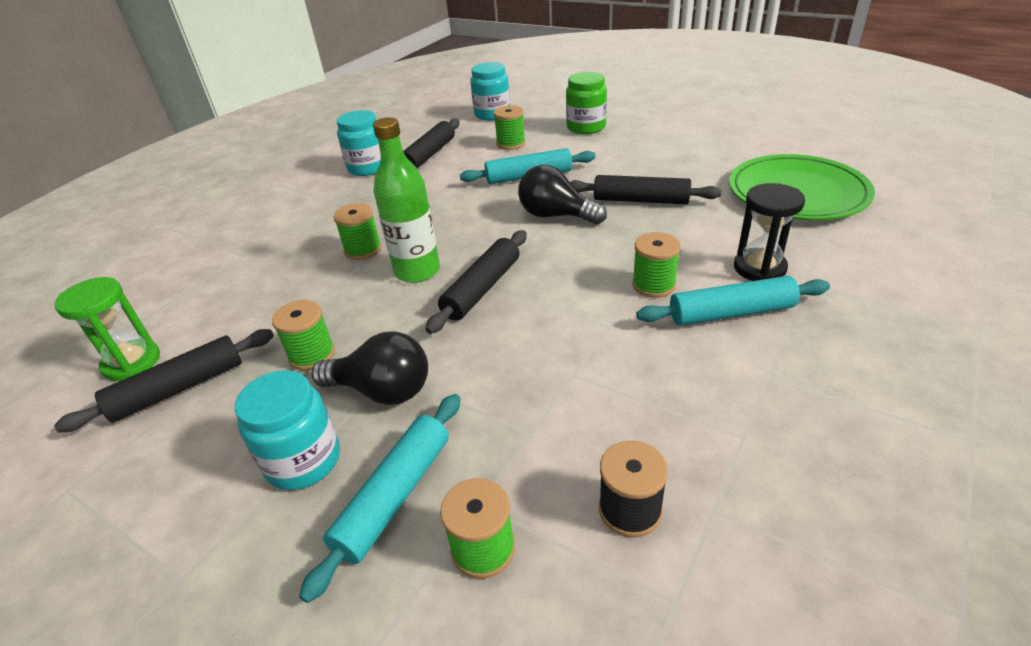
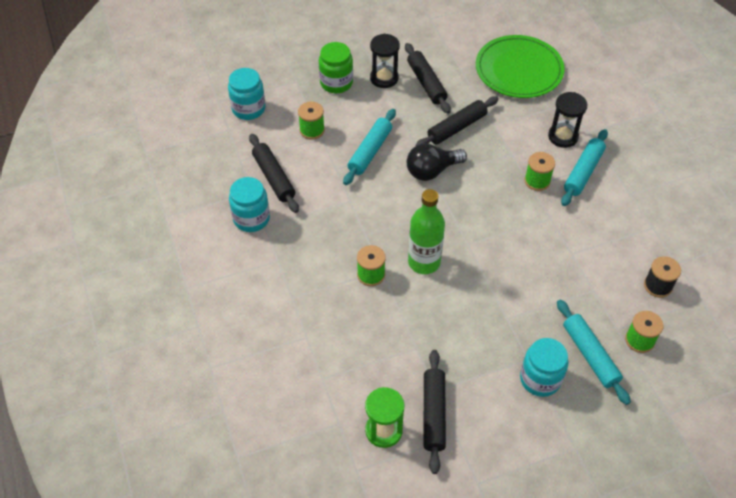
camera: 55 degrees left, 15 degrees up
(312, 355) = (459, 344): green spool -> none
(382, 390) = (517, 328): black light bulb -> none
(482, 289) = (471, 245): black rolling pin -> black rolling pin (426, 83)
(633, 141) = (384, 78): none -> black hourglass

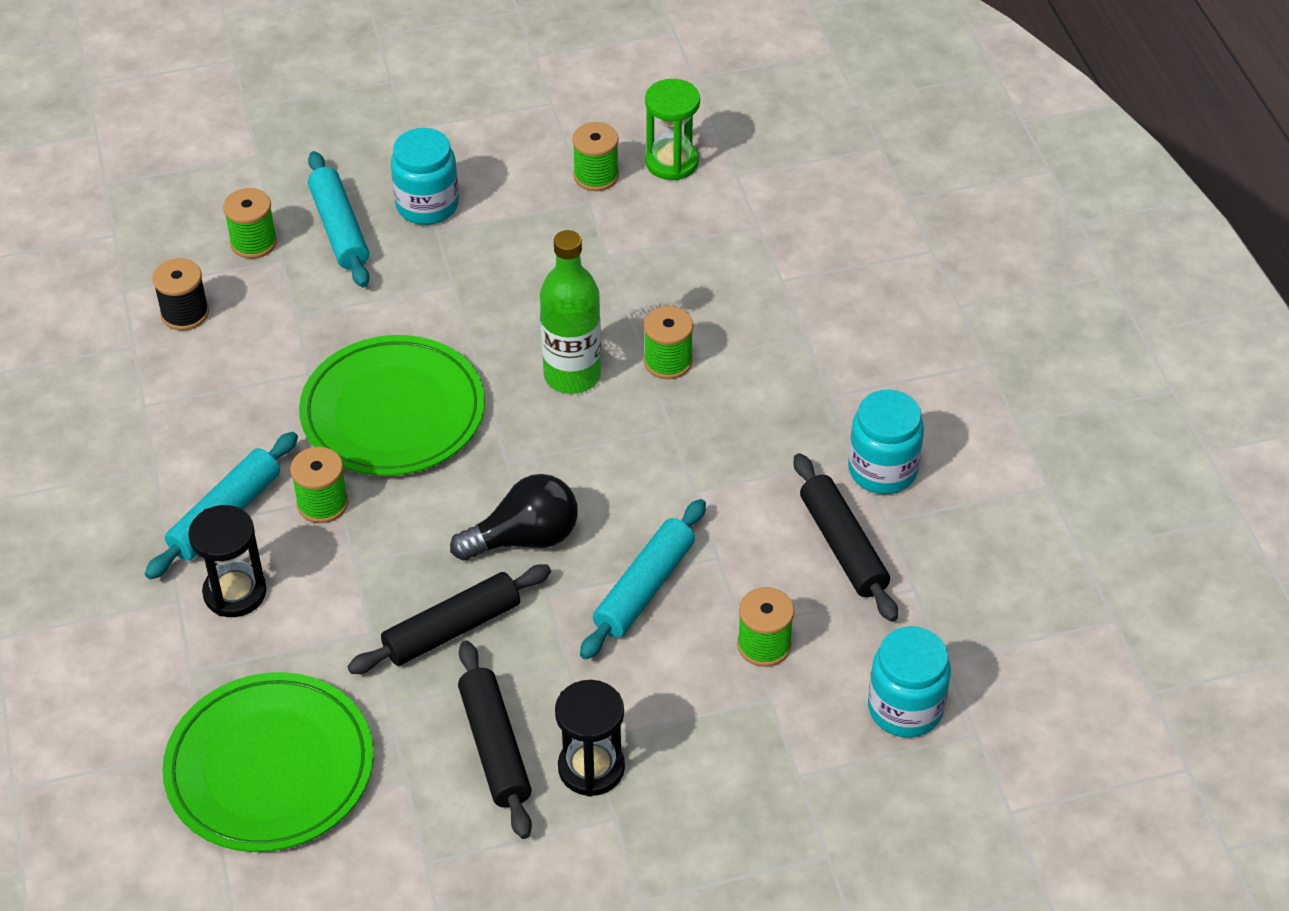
camera: 175 degrees left, 5 degrees down
(336, 83) = (704, 763): green jar -> none
(434, 413) = (596, 176): black rolling pin -> green spool
(517, 233) = (393, 412): none -> green plate

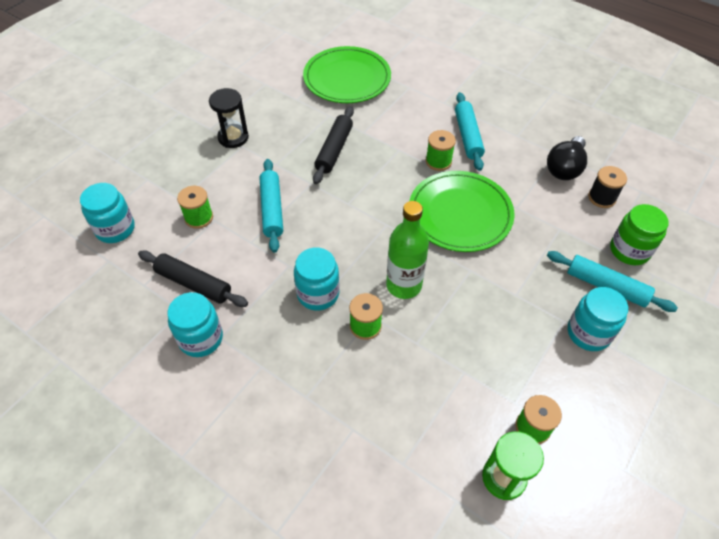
camera: 140 degrees right, 5 degrees up
(235, 592) = (427, 115): black hourglass -> none
(253, 242) = (629, 250): green spool -> green jar
(494, 747) = (276, 124): black rolling pin -> none
(524, 538) = (343, 198): black light bulb -> black light bulb (564, 168)
(689, 432) = (318, 294): none -> turquoise jar

